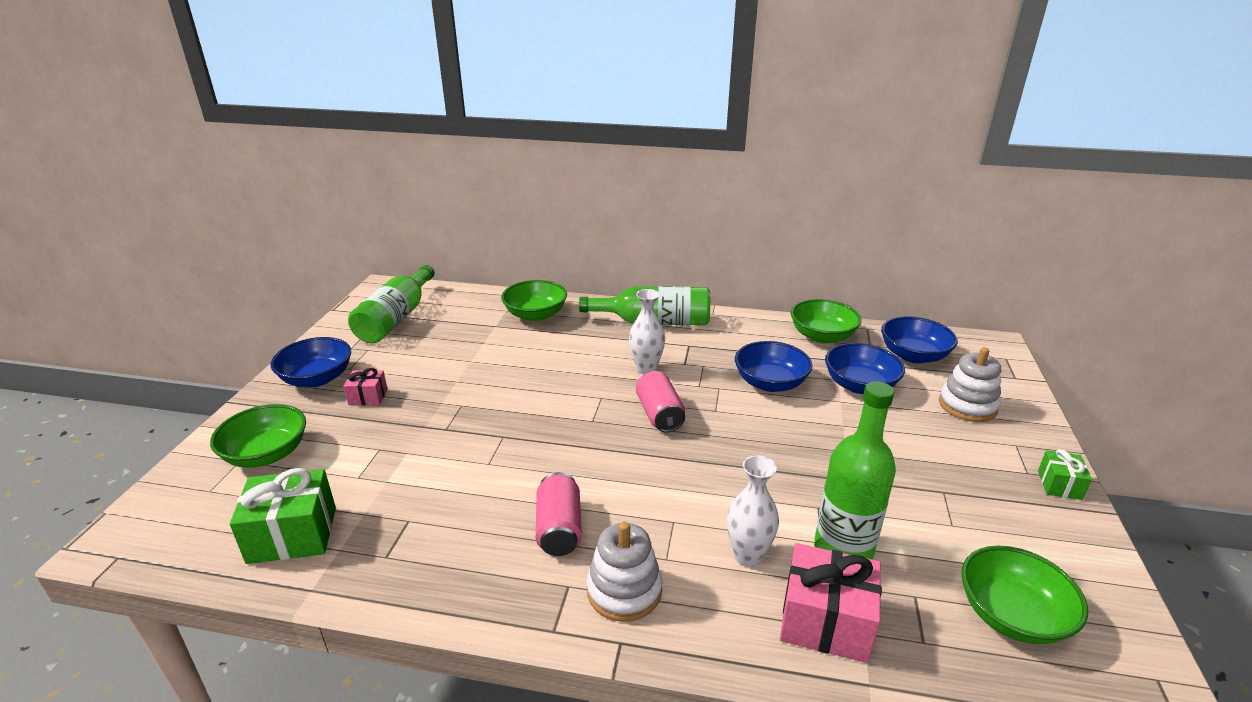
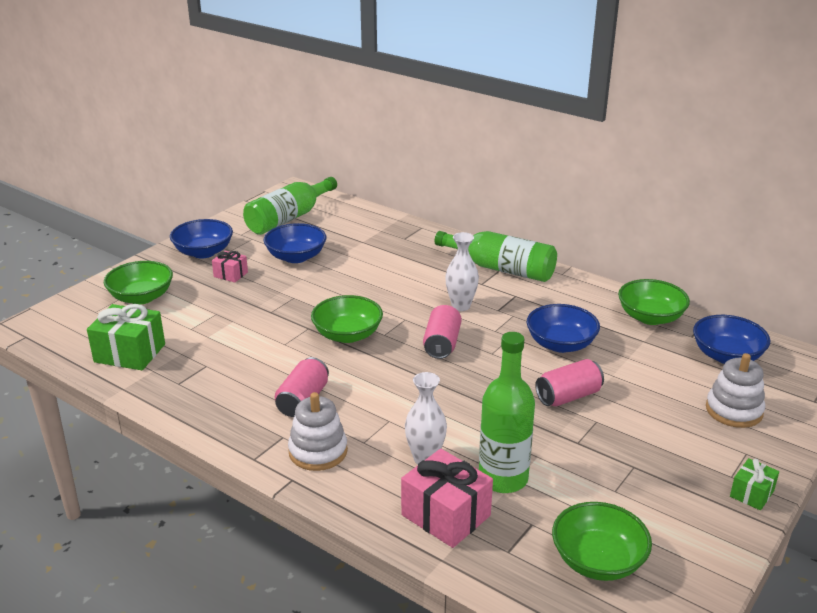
camera: 25 degrees right, 0 degrees up
(535, 315) = (402, 240): green bowl -> green bowl (347, 335)
(823, 435) = (568, 396): none -> pink can
(860, 385) = (644, 367): blue bowl -> blue bowl (296, 257)

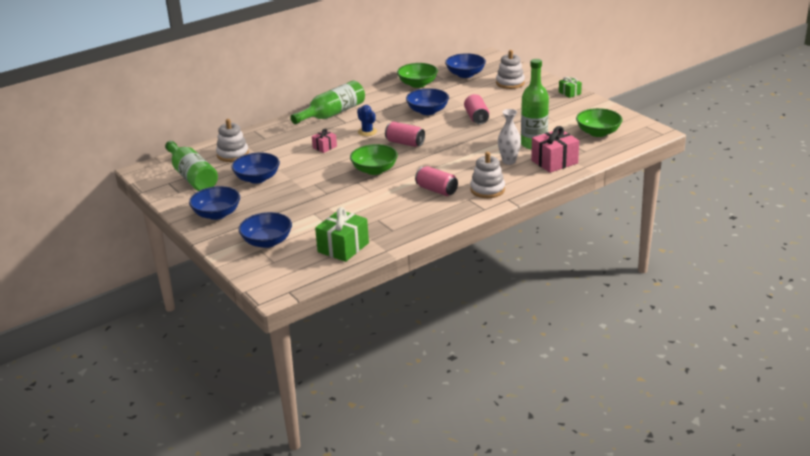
camera: 70 degrees left, 0 degrees up
(141, 297) = (267, 242): green bowl -> blue bowl
(231, 274) = (262, 205): pink gift -> pink gift (324, 147)
(352, 228) = (233, 154): none -> white stacking toy
(461, 306) = (367, 132): white vase -> blue cactus

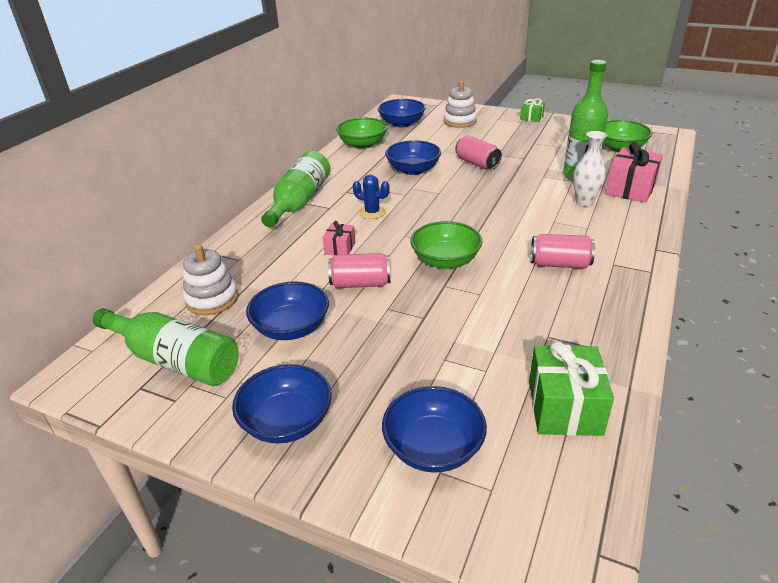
camera: 30 degrees left, 5 degrees up
(405, 143) = (437, 214): pink can -> pink can (360, 284)
(487, 190) = (615, 244): white stacking toy -> none

